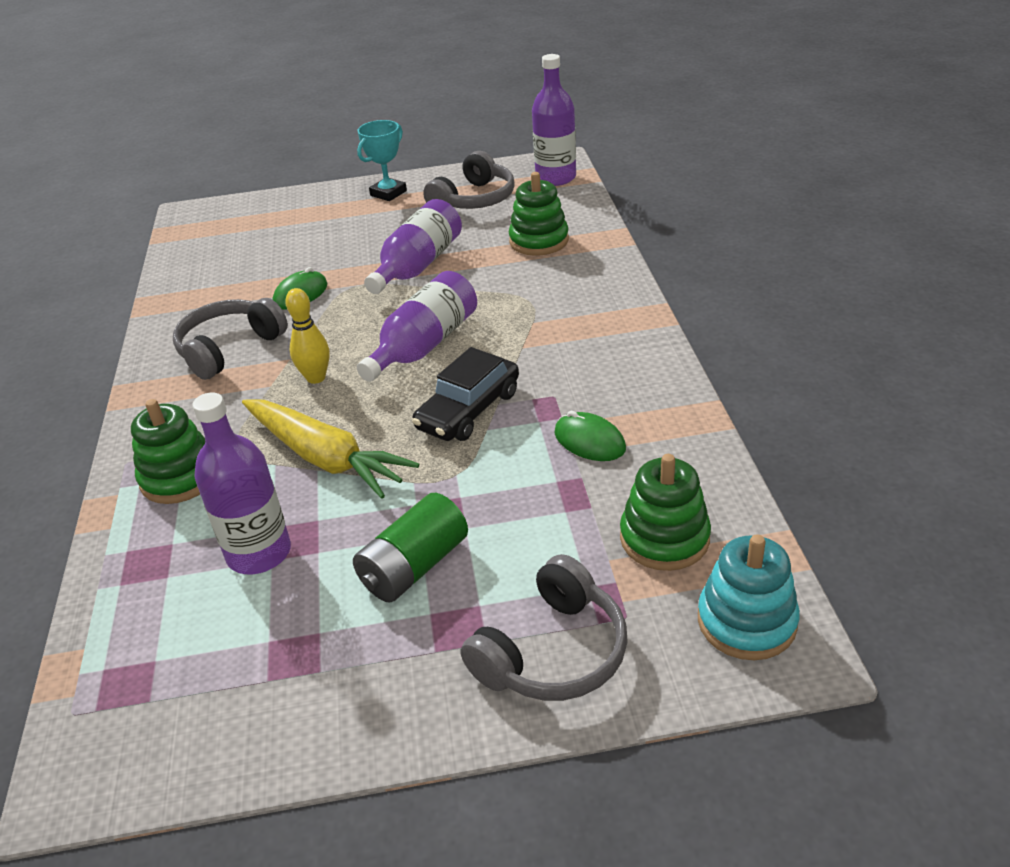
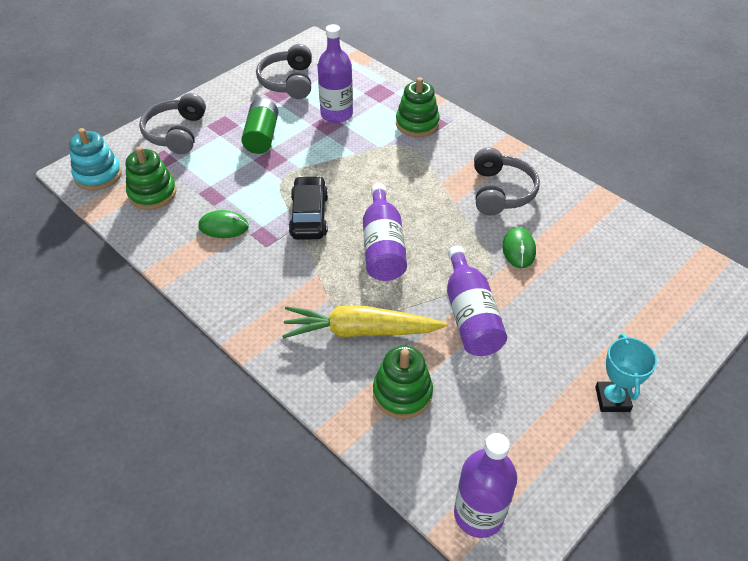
camera: 140 degrees right, 10 degrees up
(316, 378) = (422, 197): yellow bowling pin -> none
(325, 458) = (358, 160): yellow carrot -> yellow carrot (360, 331)
(474, 200) = (521, 429): grey headphones -> grey headphones (288, 82)

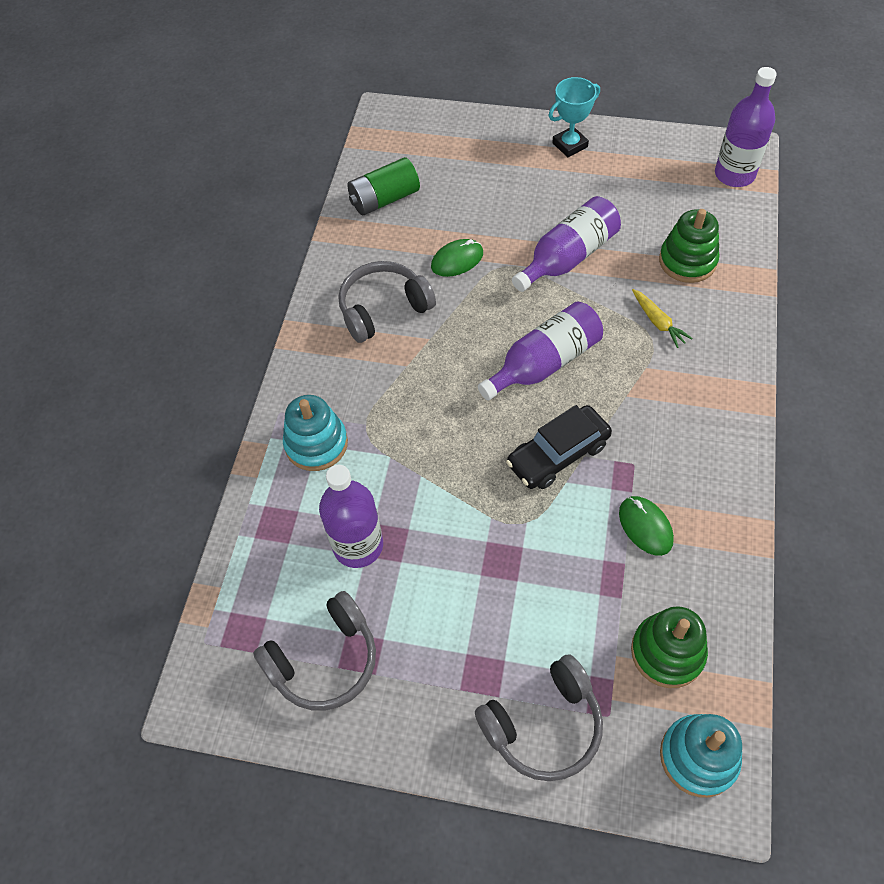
camera: 120 degrees left, 10 degrees up
(262, 136) = (467, 604): green battery -> green battery (384, 199)
(360, 331) = (658, 322): yellow carrot -> yellow carrot, size x0.48
(417, 123) = (316, 444): green stacking toy -> turquoise stacking toy

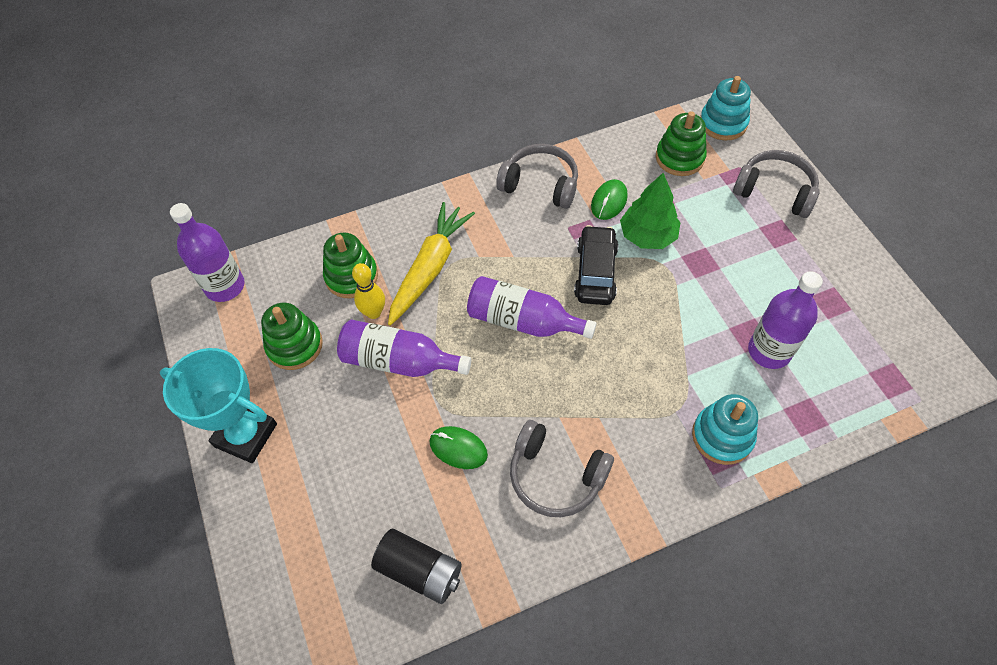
camera: 125 degrees left, 0 degrees up
(324, 660) = (855, 319): grey headphones -> grey headphones (540, 184)
(384, 199) = (419, 570): green battery -> black battery
(558, 454) = (595, 272): black car -> black car turned 105 degrees counterclockwise
(570, 145) = (246, 435): turquoise trophy -> turquoise trophy, size x1.57
(571, 533) = (647, 236): none -> green tree
(633, 261) = (374, 312): none -> yellow bowling pin
(635, 198) = (294, 345): none -> green stacking toy
(658, 322) = (430, 268): yellow carrot -> yellow carrot, size x2.10

